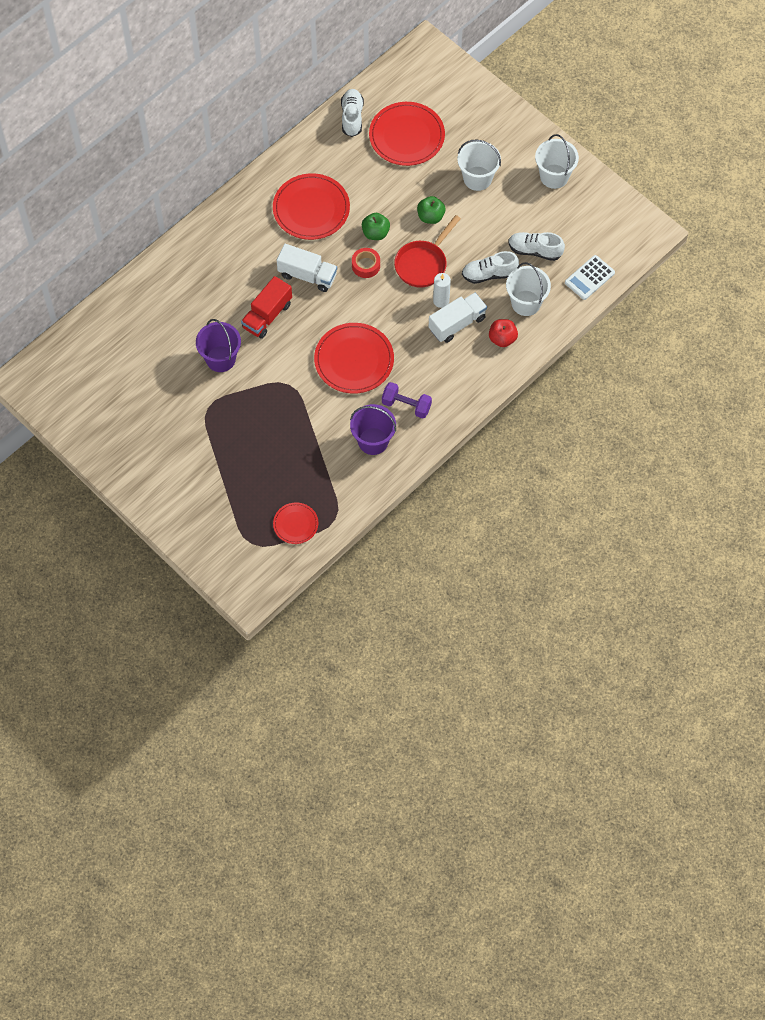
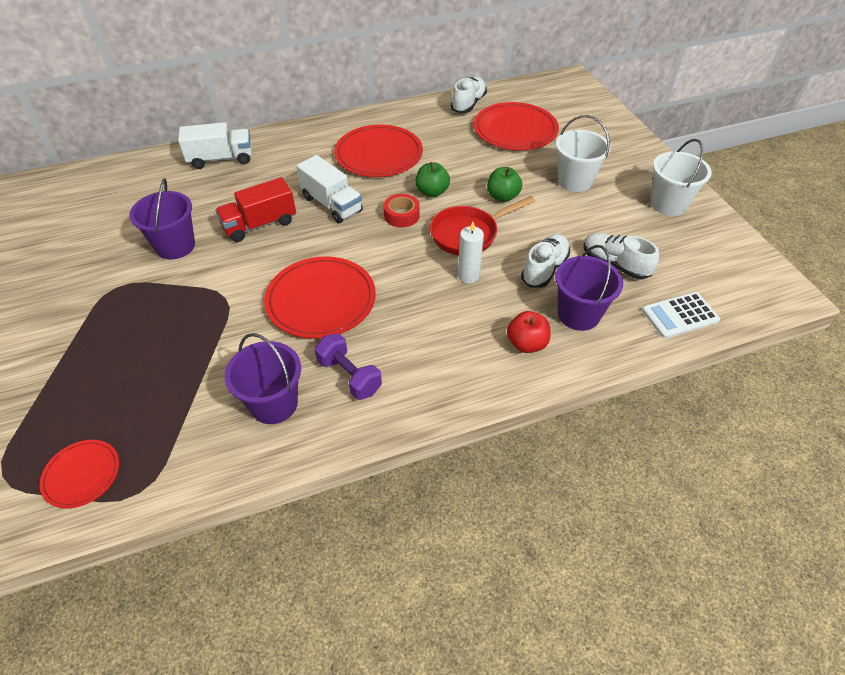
camera: 25 degrees right, 15 degrees down
(457, 324) = (475, 306): white truck -> white truck (221, 159)
(489, 274) = (544, 269): white shoe -> white shoe turned 105 degrees clockwise
(526, 303) = (578, 314): white bucket -> purple bucket

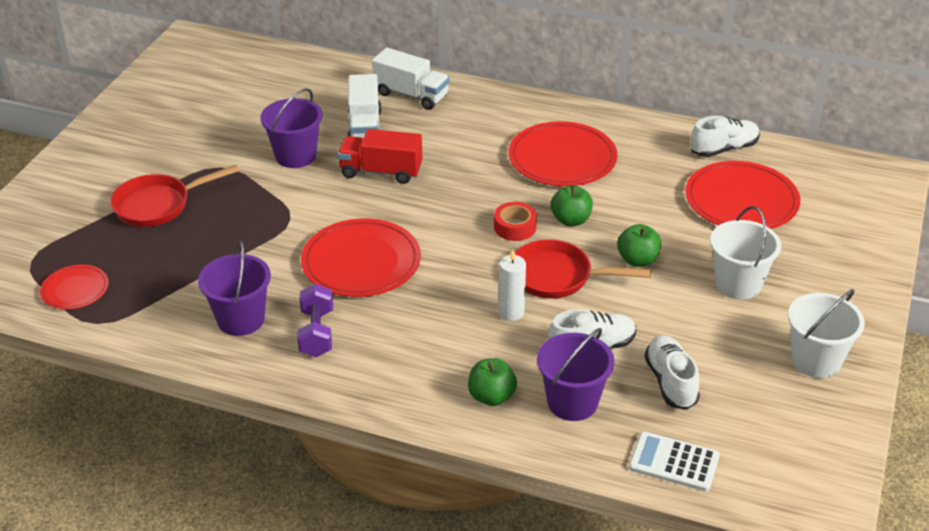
camera: 40 degrees right, 10 degrees down
(89, 349) = (158, 205): none -> red pan
(331, 204) = (463, 185): white truck -> white truck (365, 127)
(526, 344) = (491, 396): red apple -> green apple

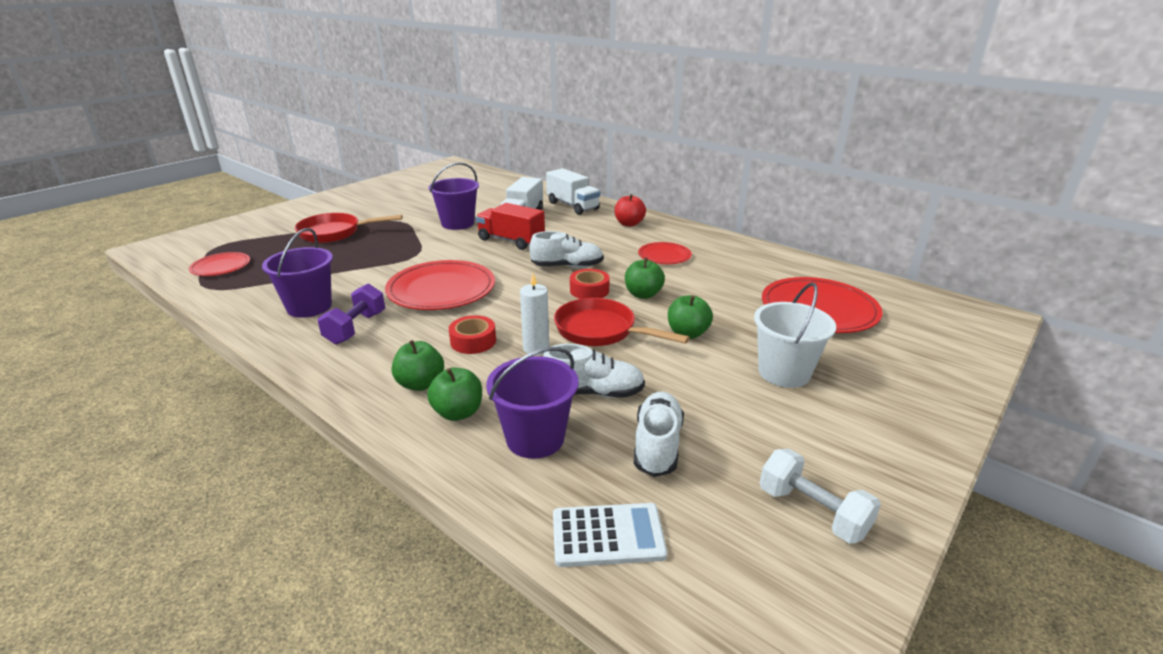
camera: 20 degrees right, 10 degrees down
(435, 378) = (420, 384): none -> green apple
(446, 319) = (473, 341): none -> red tape
(496, 114) = (629, 224): none -> red apple
(562, 158) = (664, 256): red plate -> red plate, size x0.55
(674, 462) = (608, 535): white calculator -> white calculator turned 135 degrees clockwise
(723, 149) = (818, 272): white shoe -> white shoe (567, 266)
(802, 404) = (812, 512): none -> white dumbbell
(816, 360) = (849, 466): white bucket -> none

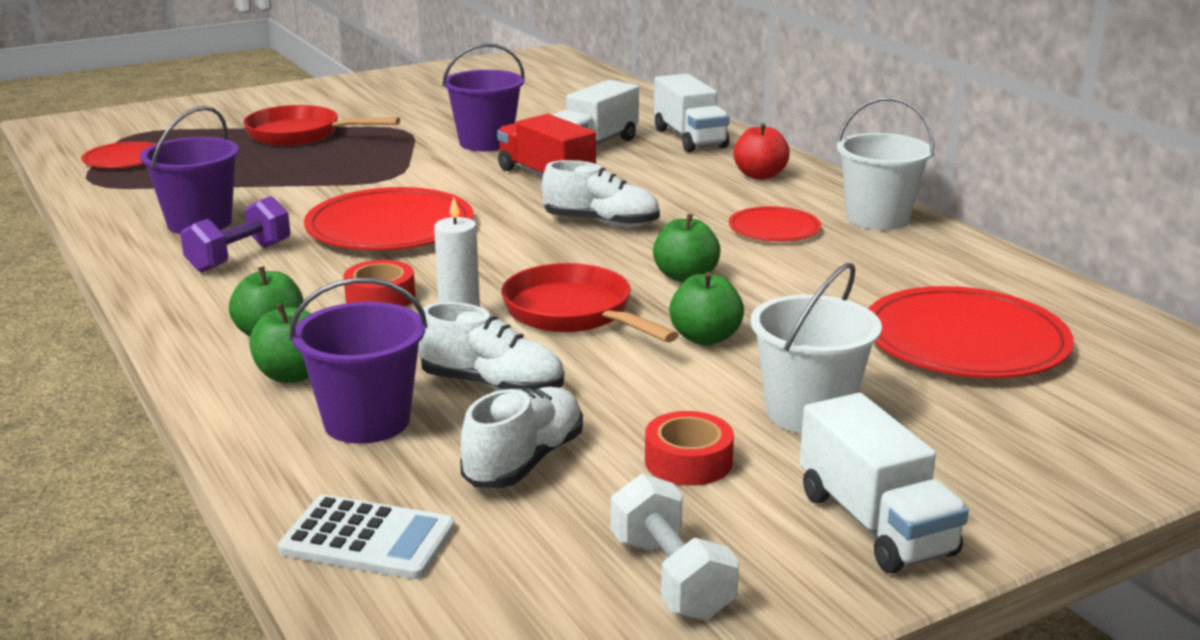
camera: 20 degrees right, 5 degrees down
(589, 290) = (606, 259): red tape -> red tape (688, 461)
(711, 241) = (877, 218): none -> white bucket
(882, 441) = (875, 523): none -> white truck

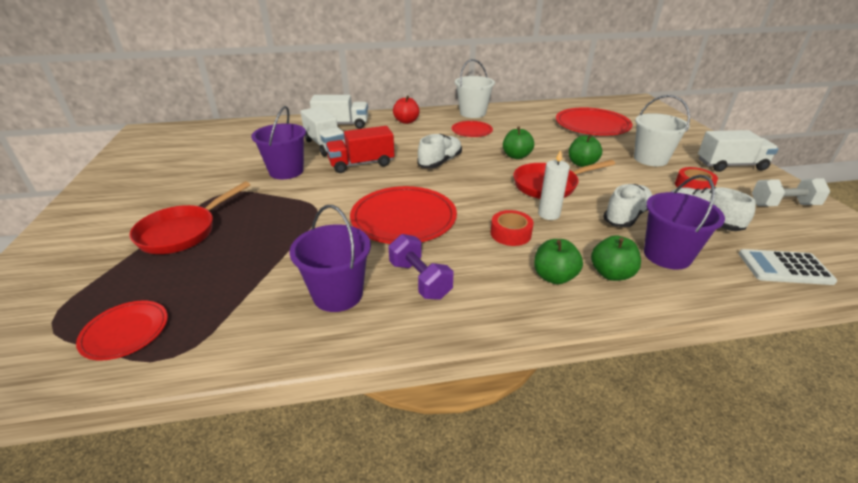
camera: 70 degrees left, 10 degrees up
(368, 539) = (784, 268): white calculator -> white calculator turned 120 degrees counterclockwise

